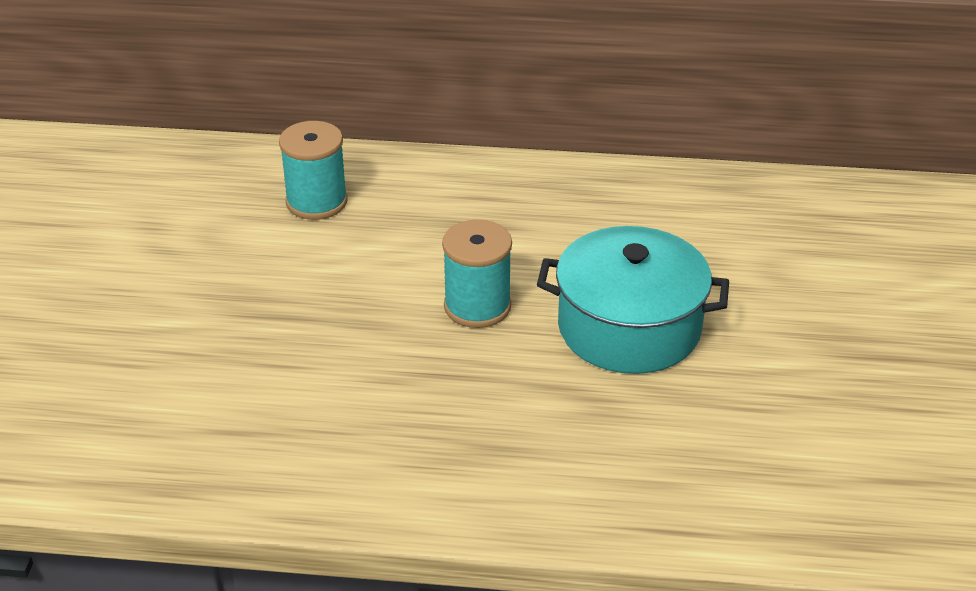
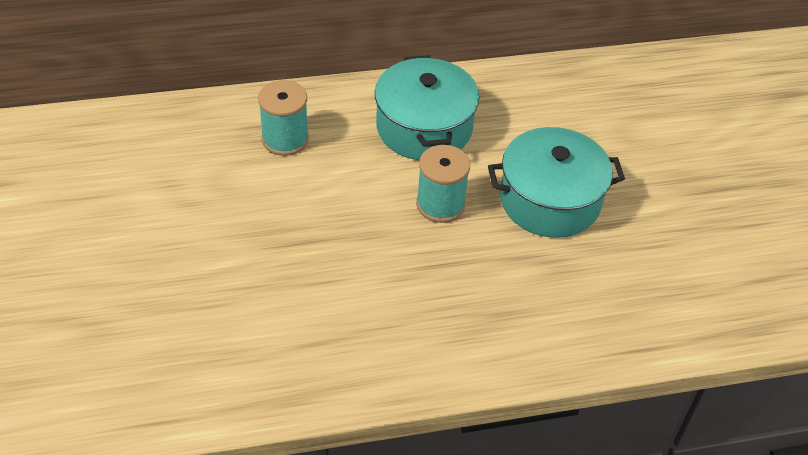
camera: 20 degrees left, 10 degrees up
(500, 217) = (424, 127): none -> turquoise pot

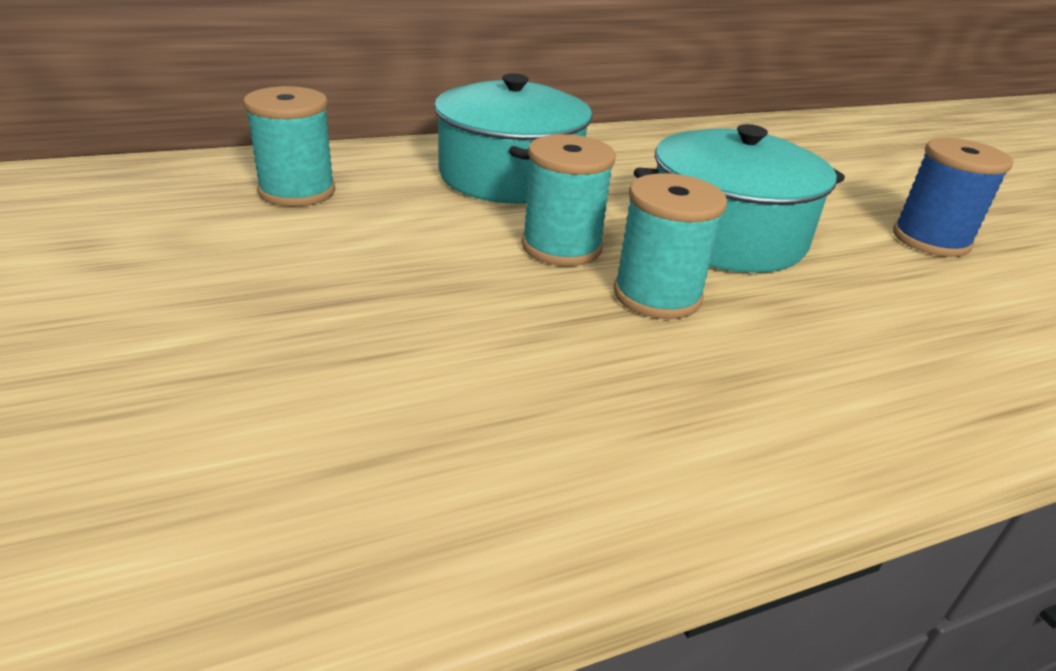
camera: 10 degrees left, 15 degrees down
(484, 251) = (657, 295): none -> turquoise spool
(691, 213) = (930, 240): none -> blue spool

